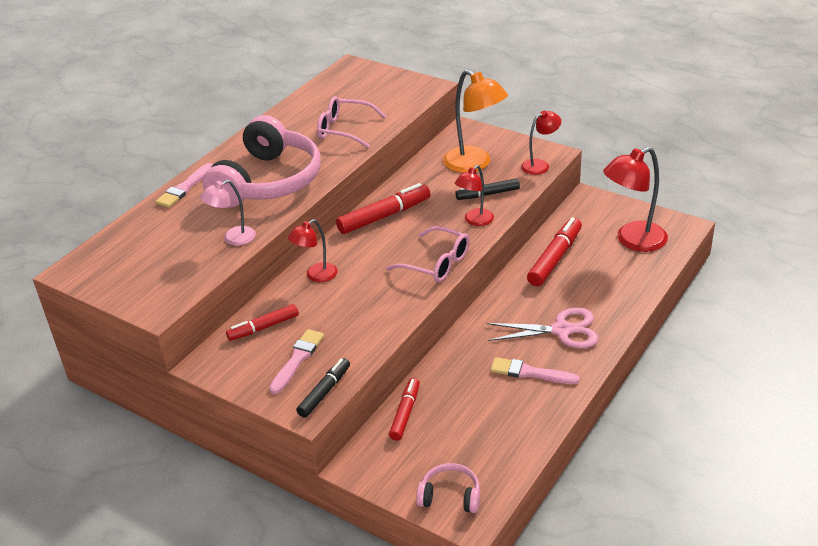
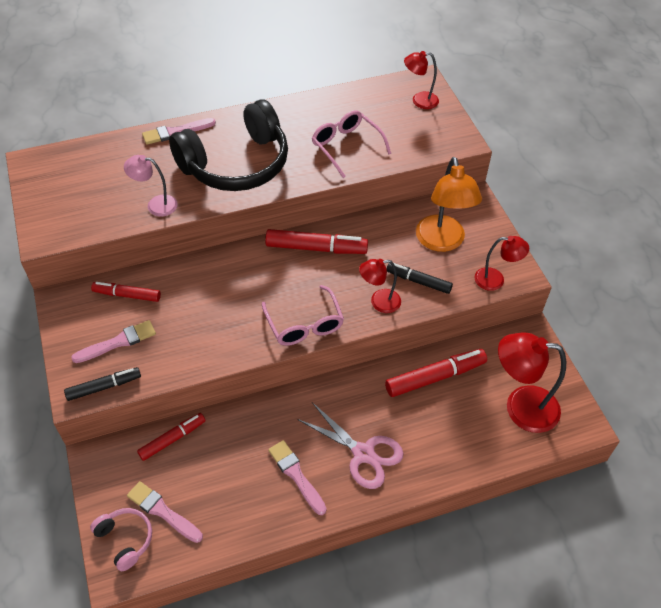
camera: 35 degrees right, 15 degrees up
(268, 181) = (236, 164): pink headphones -> black headphones
(316, 276) = (209, 272): red lamp -> red lamp (419, 100)
(457, 460) = (163, 511): none -> pink brush

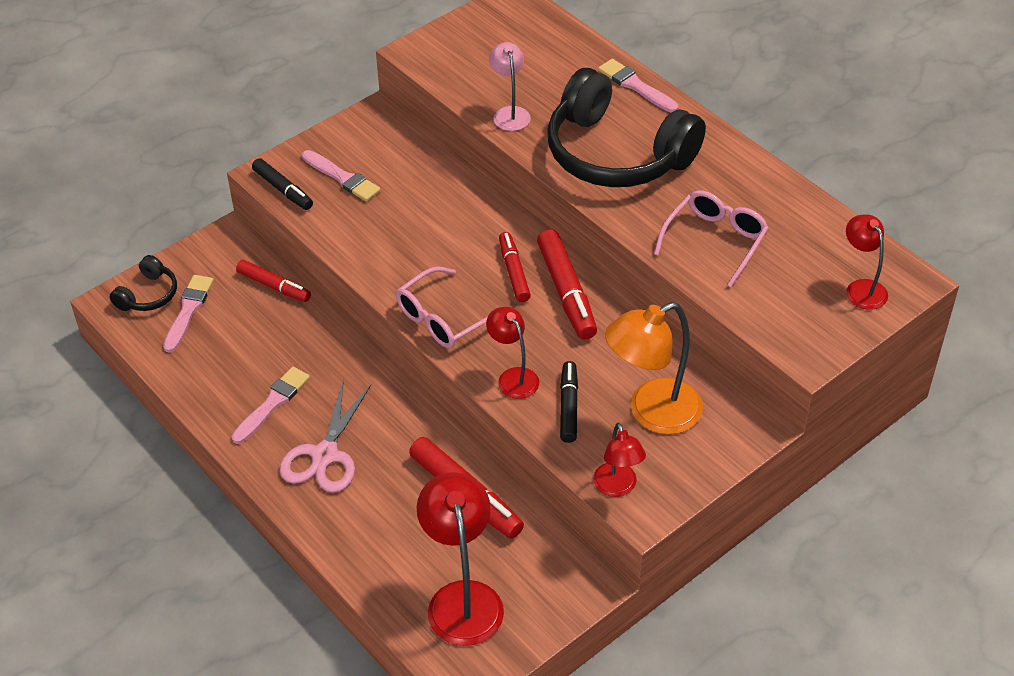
camera: 70 degrees right, 5 degrees down
(125, 539) = (148, 295): pink headphones -> black headphones
(127, 295) = (407, 160): red marker -> red marker (514, 272)

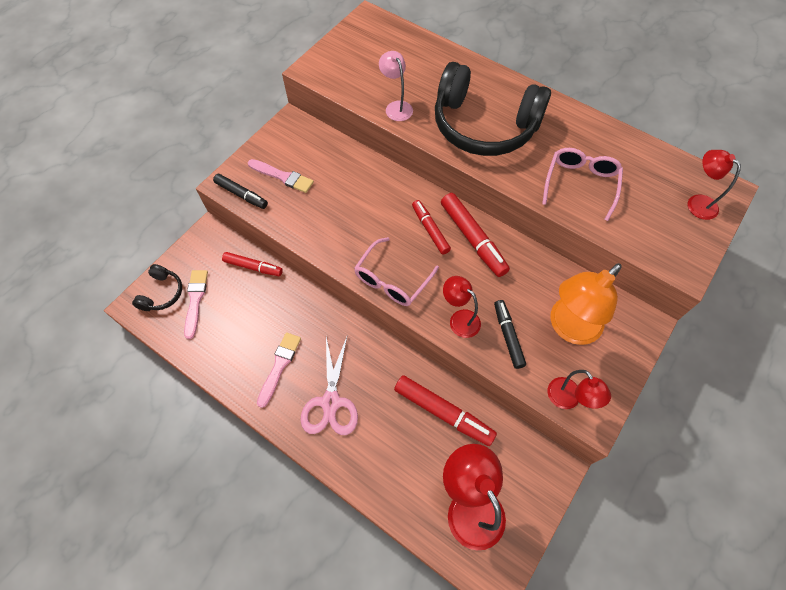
camera: 15 degrees left, 15 degrees up
(635, 86) = (477, 70): pink brush -> none

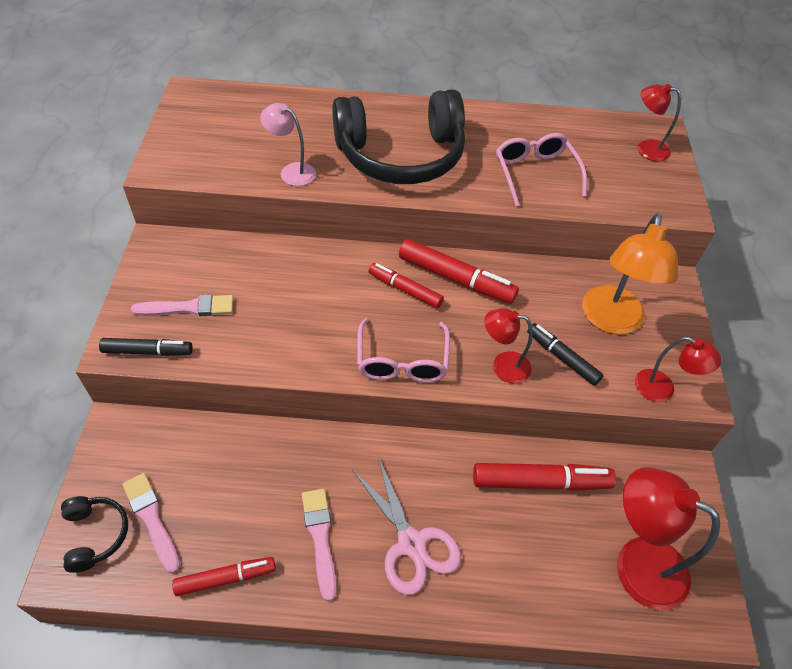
camera: 35 degrees left, 10 degrees down
(253, 267) = (204, 438): red marker -> red marker (225, 578)

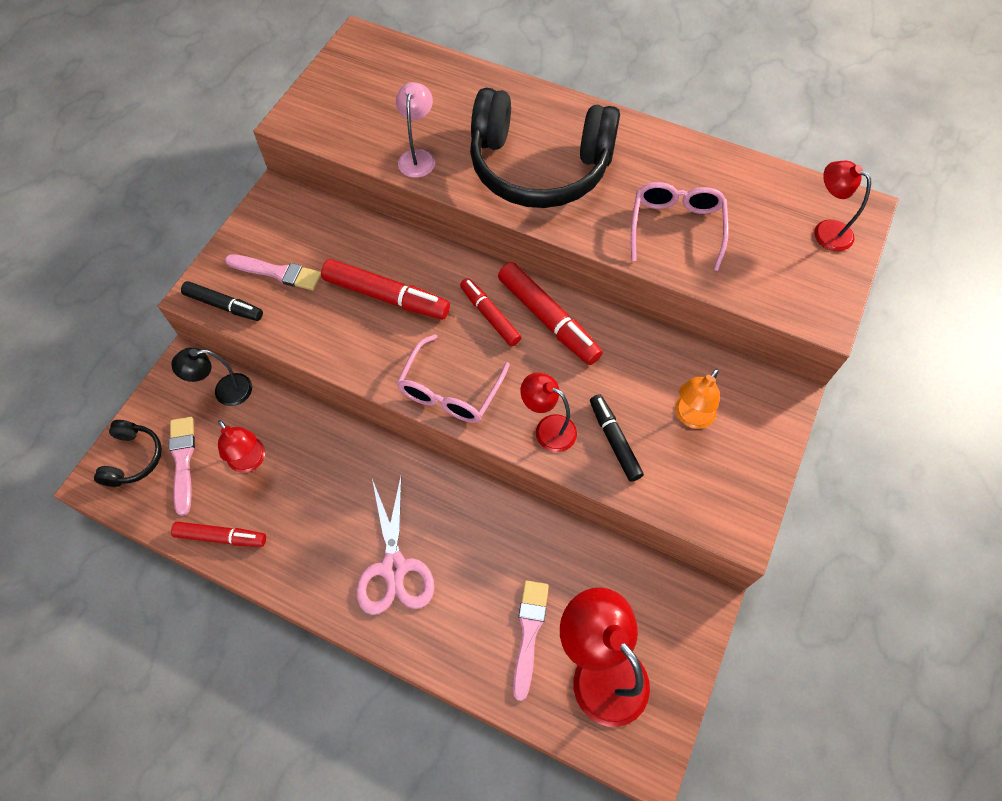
camera: 25 degrees right, 10 degrees up
(167, 439) = (225, 391): none -> black lamp
(291, 171) = (418, 157): pink lamp -> pink lamp turned 45 degrees clockwise
(320, 538) = (316, 531): pink brush -> pink brush (529, 633)
(540, 482) = (546, 555): red marker -> red marker (386, 296)
(611, 321) = (690, 417): orange lamp -> orange lamp, size x0.58
(662, 389) = (704, 510): red lamp -> red lamp (250, 461)

